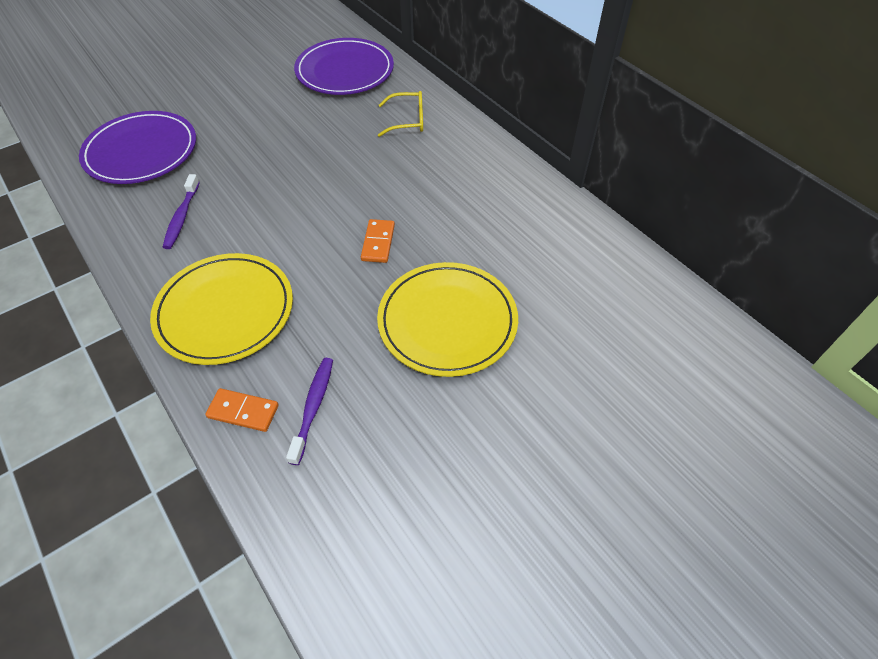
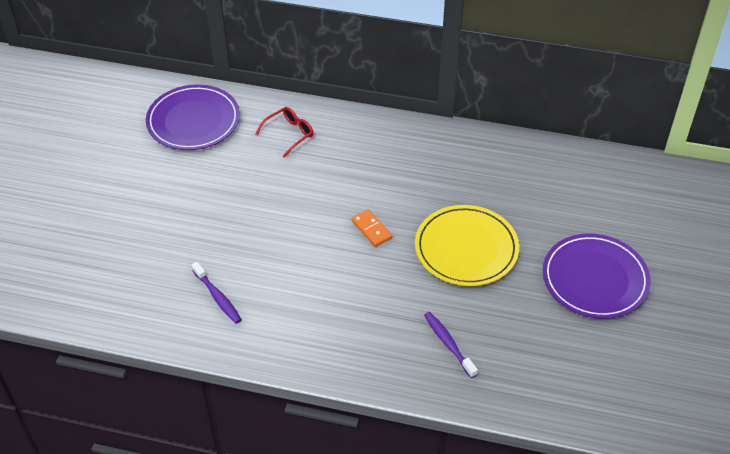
camera: 40 degrees left, 5 degrees down
(141, 151) = (117, 274): purple plate -> purple plate (595, 279)
(225, 311) = (329, 331): yellow plate -> none
(243, 411) = (413, 373): orange domino -> none
(408, 120) = (289, 134): yellow glasses -> red glasses

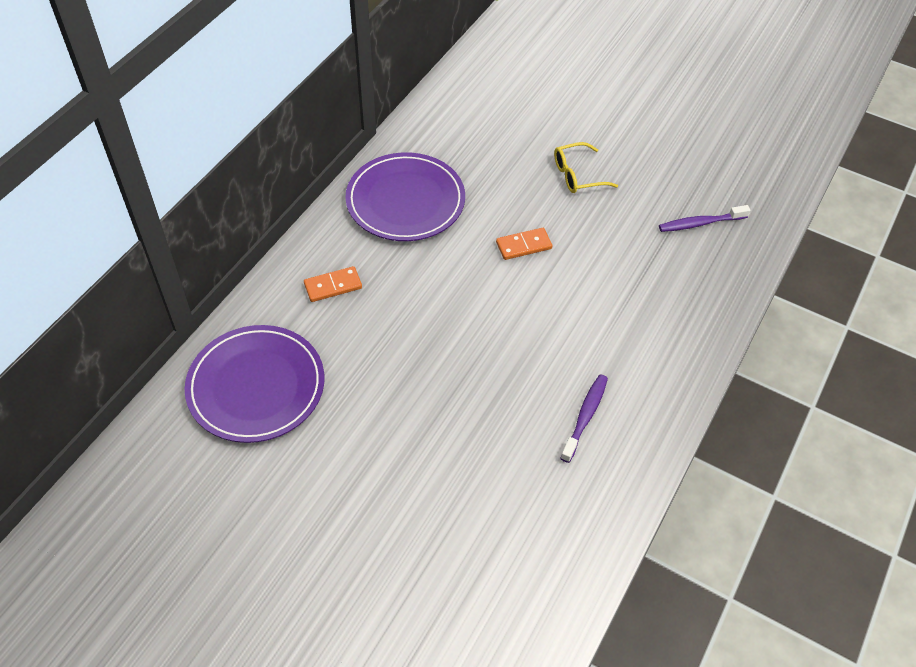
camera: 75 degrees left, 5 degrees up
(218, 297) = (585, 416): purple toothbrush -> purple toothbrush turned 45 degrees counterclockwise
(289, 134) = (333, 286): red glasses -> orange domino
(466, 248) = (577, 175): yellow plate -> yellow glasses
(595, 279) = (644, 96): purple plate -> purple plate (405, 201)

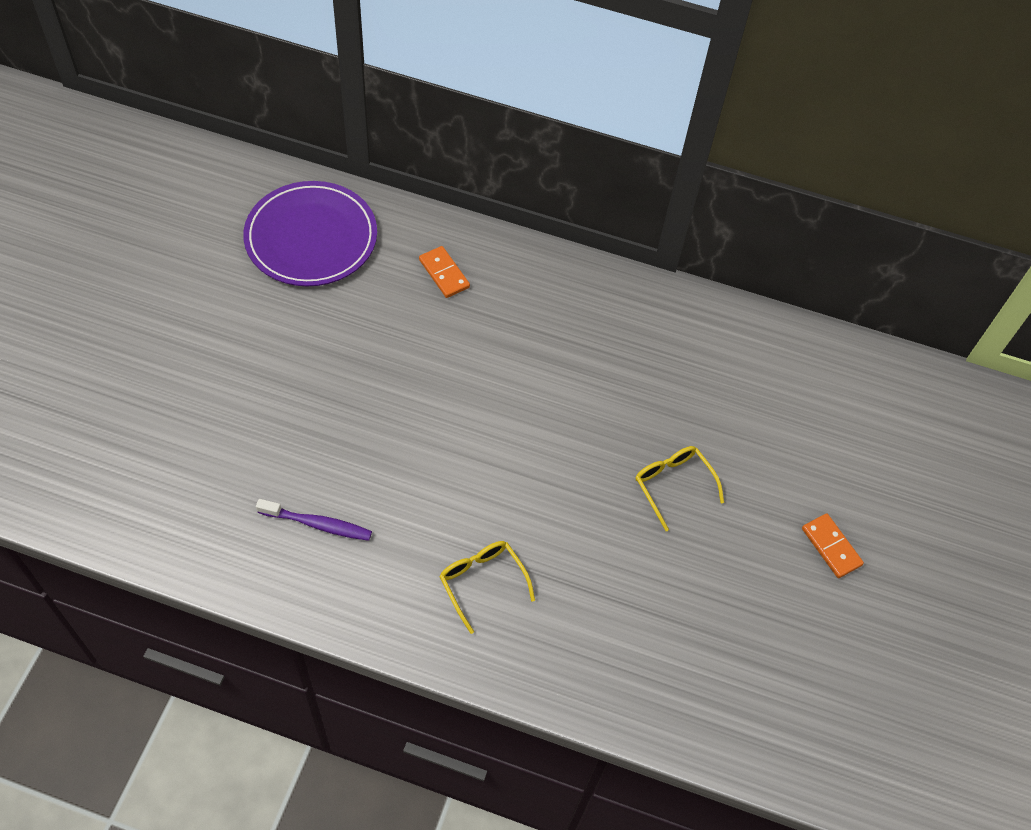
camera: 75 degrees right, 5 degrees up
(405, 201) = (579, 316): purple plate -> none
(523, 245) = (543, 439): orange domino -> orange domino (831, 547)
(651, 307) = (482, 582): none -> yellow glasses
(700, 223) = (632, 633): purple toothbrush -> none

